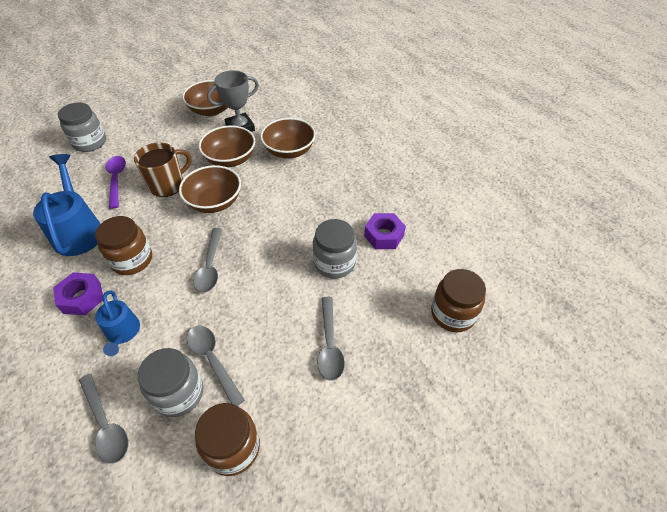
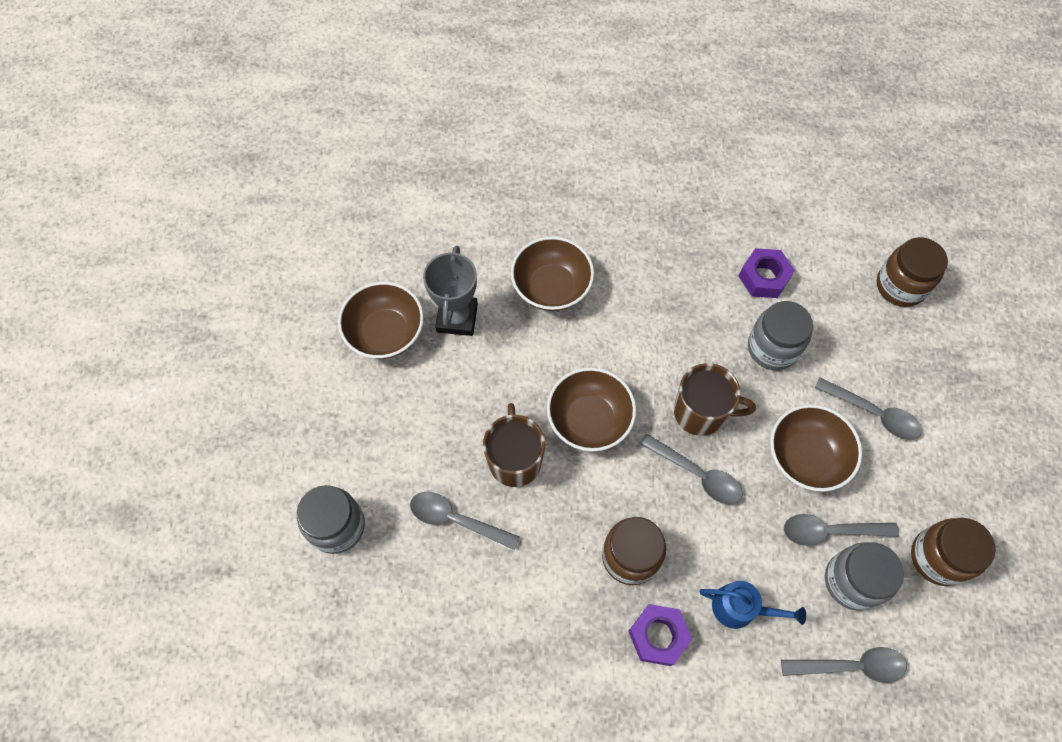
camera: 55 degrees left, 15 degrees up
(78, 231) = (532, 603): blue watering can -> none
(116, 180) = (456, 520): purple spoon -> grey spoon
(230, 159) = (517, 362): brown bowl -> brown bowl (806, 457)
(257, 249) = (701, 412): none -> brown mug

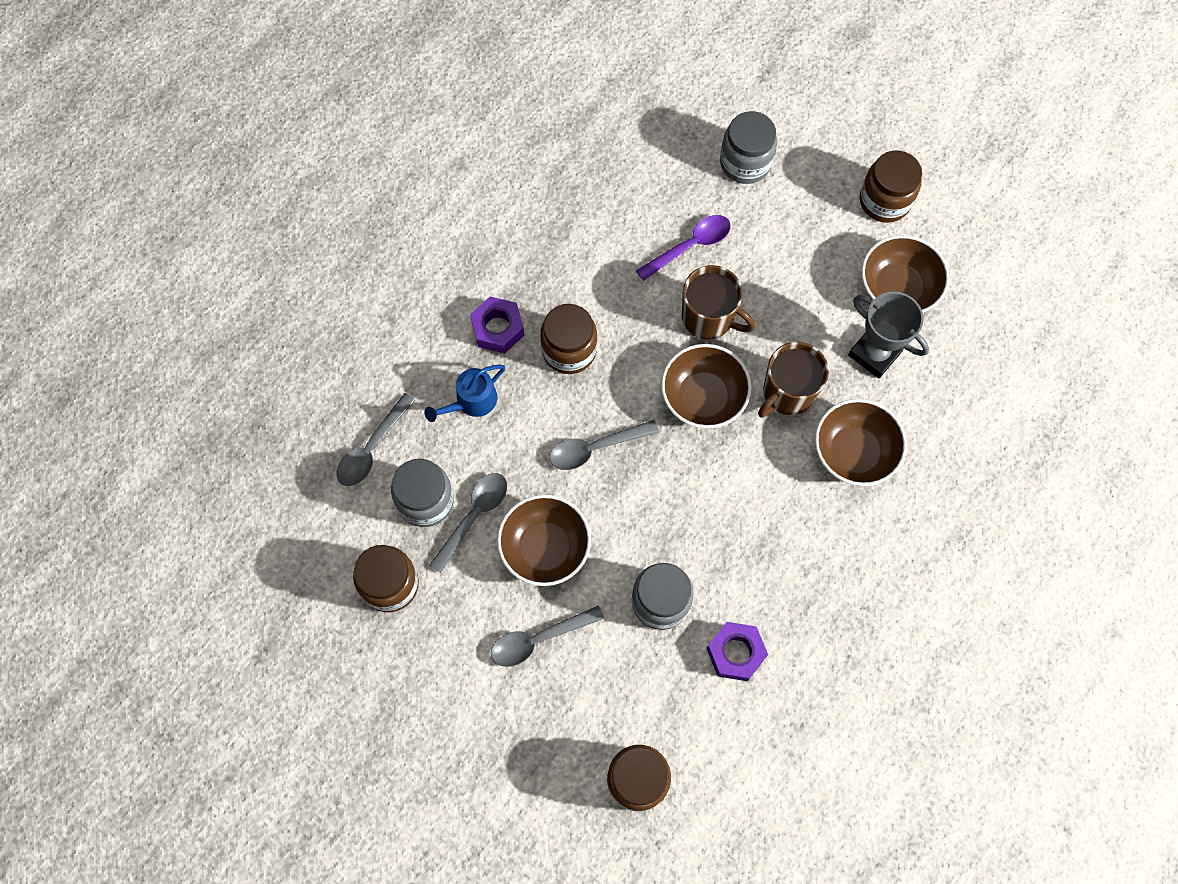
camera: 125 degrees right, 5 degrees up
(305, 388) = (884, 201): none -> brown jar
(456, 520) = (690, 246): grey spoon -> purple spoon
(701, 412) = (645, 492): brown mug -> brown mug (787, 392)

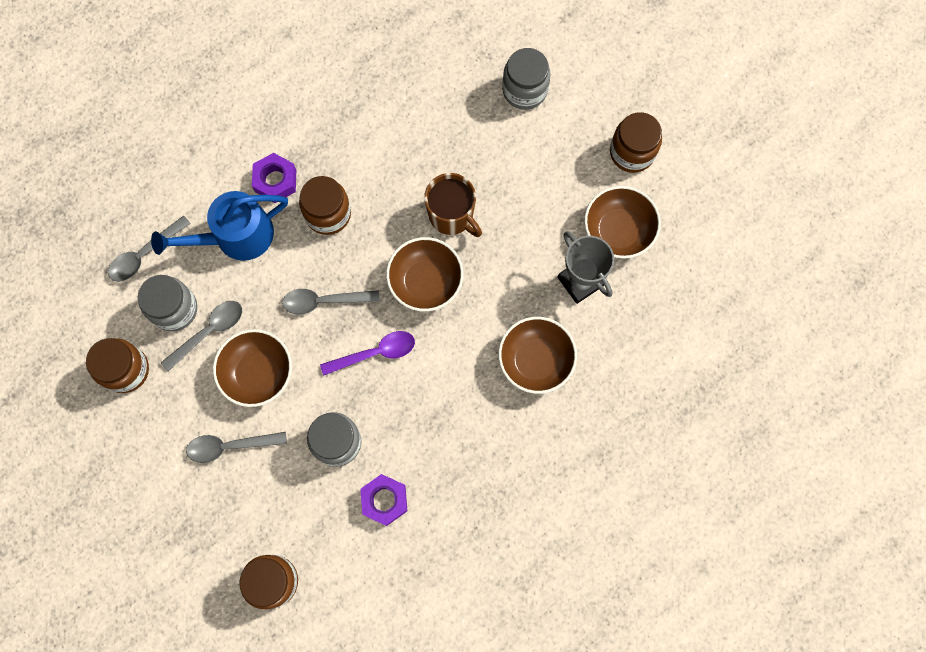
camera: 15 degrees right, 5 degrees up
(472, 401) = (236, 236): blue watering can -> blue watering can, size x1.68
(690, 246) = (455, 150): purple spoon -> purple spoon (375, 353)
(787, 392) = (496, 296): brown mug -> none

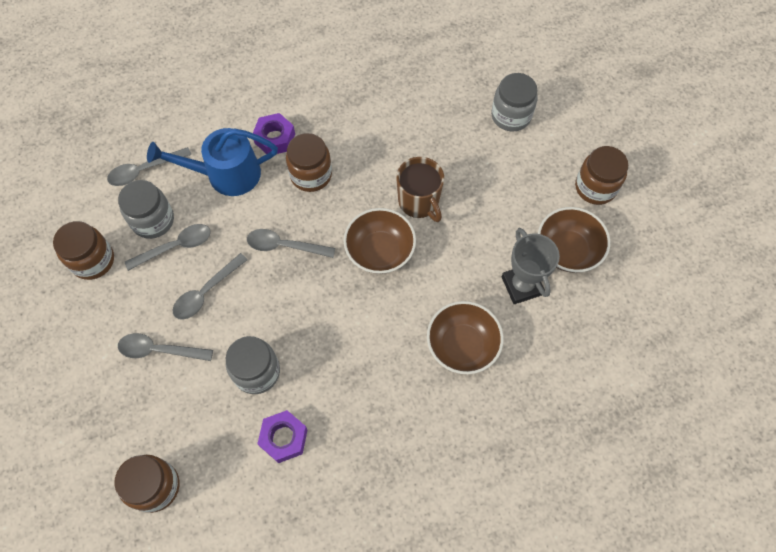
camera: 15 degrees right, 10 degrees down
(258, 373) = (206, 292): brown bowl -> grey spoon
(375, 353) = (316, 301): purple spoon -> none

